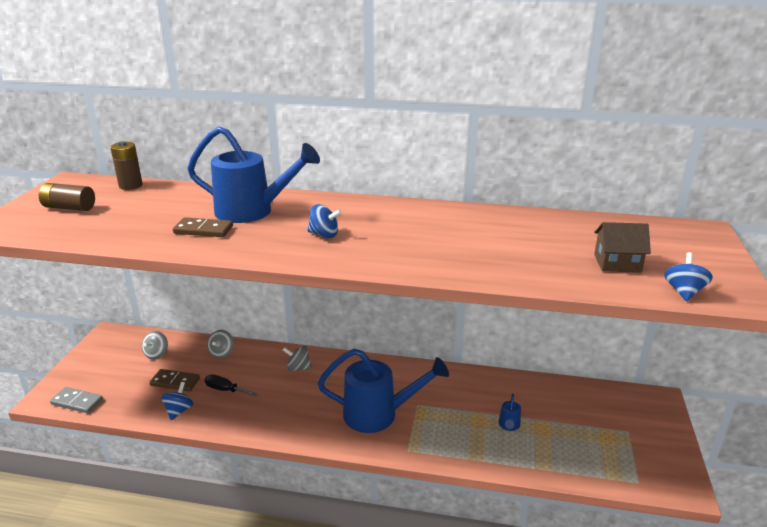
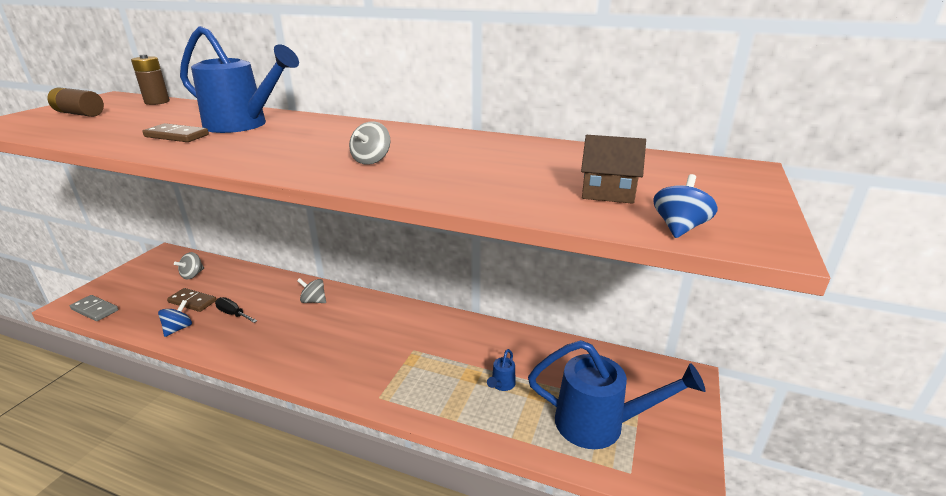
camera: 10 degrees right, 0 degrees up
(222, 353) = (251, 280): grey spinning top -> grey spinning top (371, 160)
(324, 235) = (292, 146): blue spinning top -> none
(378, 414) = (368, 355): blue watering can -> blue watering can (599, 424)

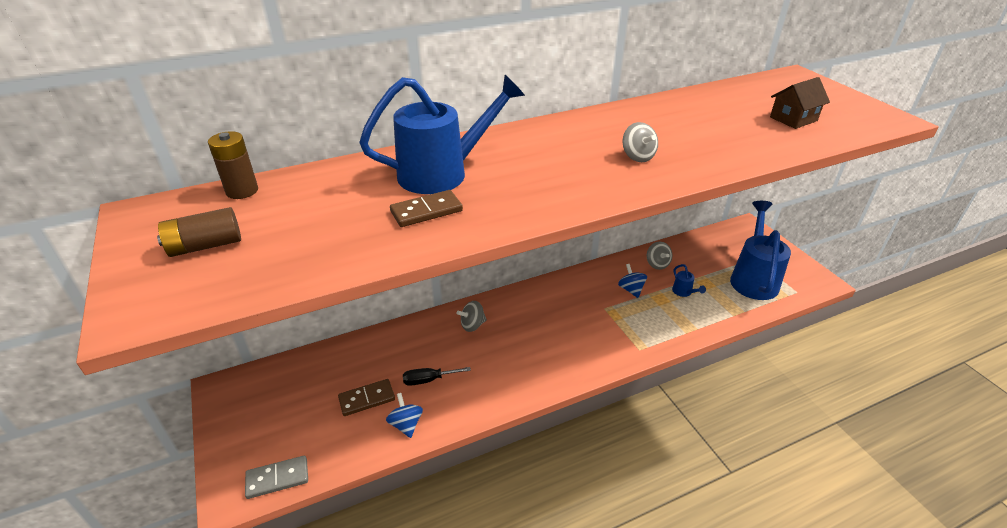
camera: 45 degrees left, 10 degrees up
(192, 275) = (310, 381): grey spinning top -> grey spinning top (657, 264)
(599, 424) = (753, 278): blue watering can -> blue watering can turned 45 degrees counterclockwise
(679, 228) = (861, 126): blue spinning top -> blue spinning top (631, 289)

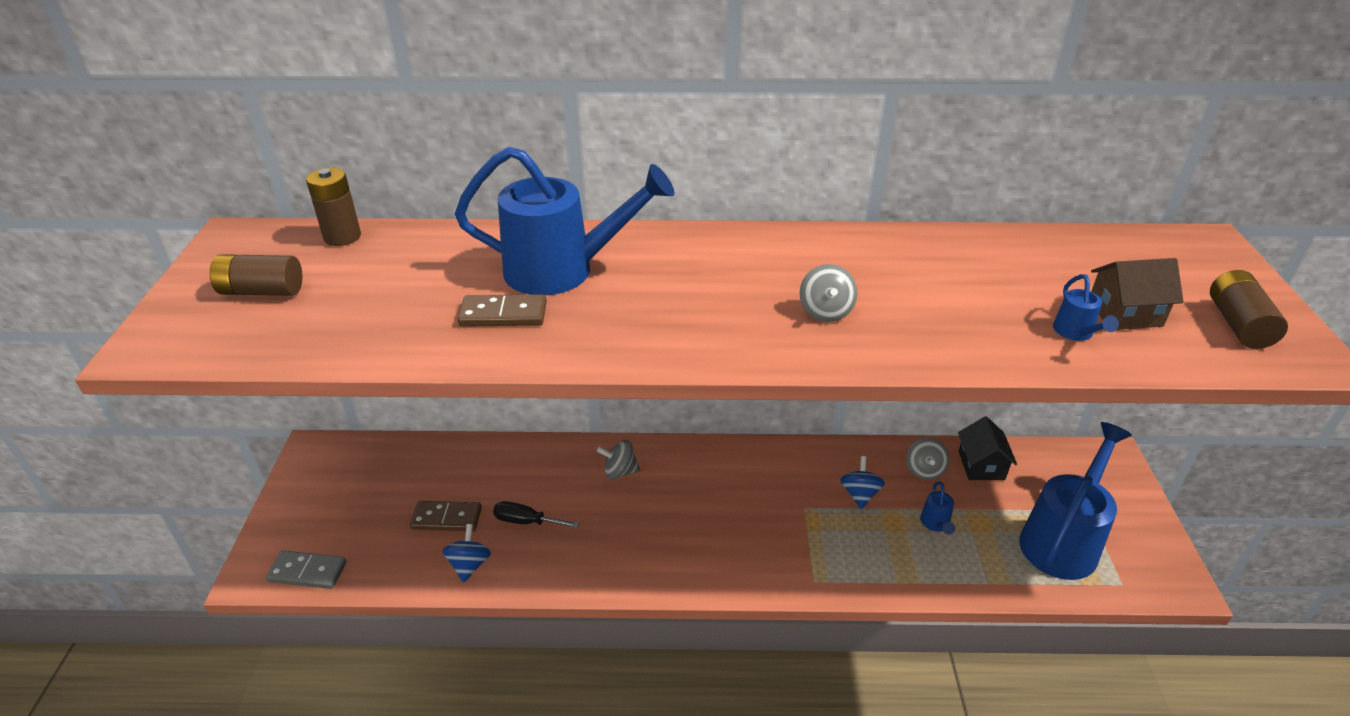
camera: 25 degrees right, 0 degrees up
(685, 251) = (981, 465): none -> black house
(780, 134) = (1075, 333): none -> blue watering can
(849, 111) = (1238, 324): none -> brown battery

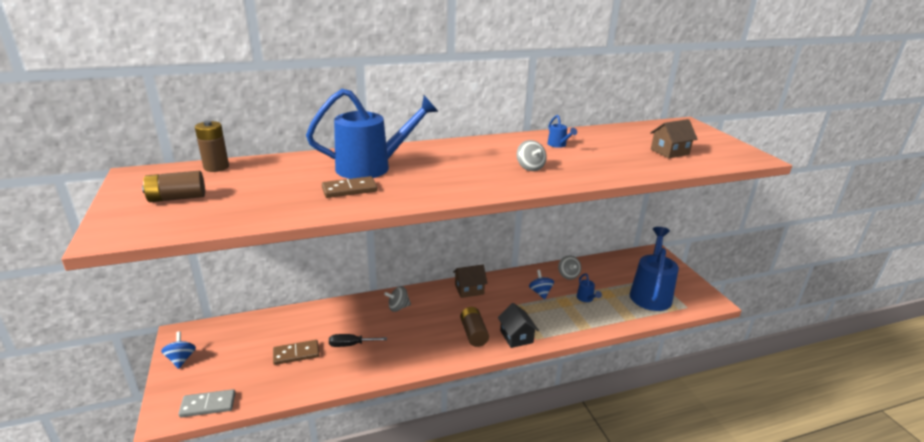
camera: 20 degrees left, 10 degrees down
(469, 565) = (323, 376): blue spinning top -> blue spinning top (181, 359)
(743, 463) = (469, 289): none -> brown house
(981, 465) = (595, 268): black house -> black house (516, 336)
(1075, 333) = (653, 161): blue watering can -> blue watering can (558, 145)
(1238, 324) = (719, 150): brown battery -> brown battery (473, 333)

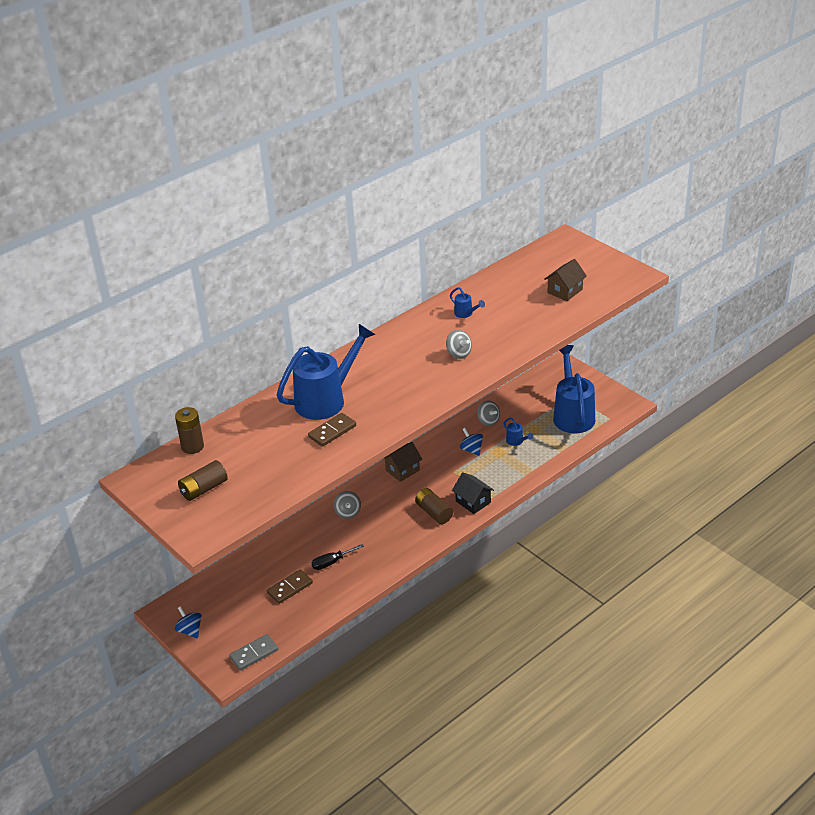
camera: 20 degrees left, 10 degrees up
(398, 307) = (348, 512): grey spinning top -> grey spinning top turned 60 degrees counterclockwise

